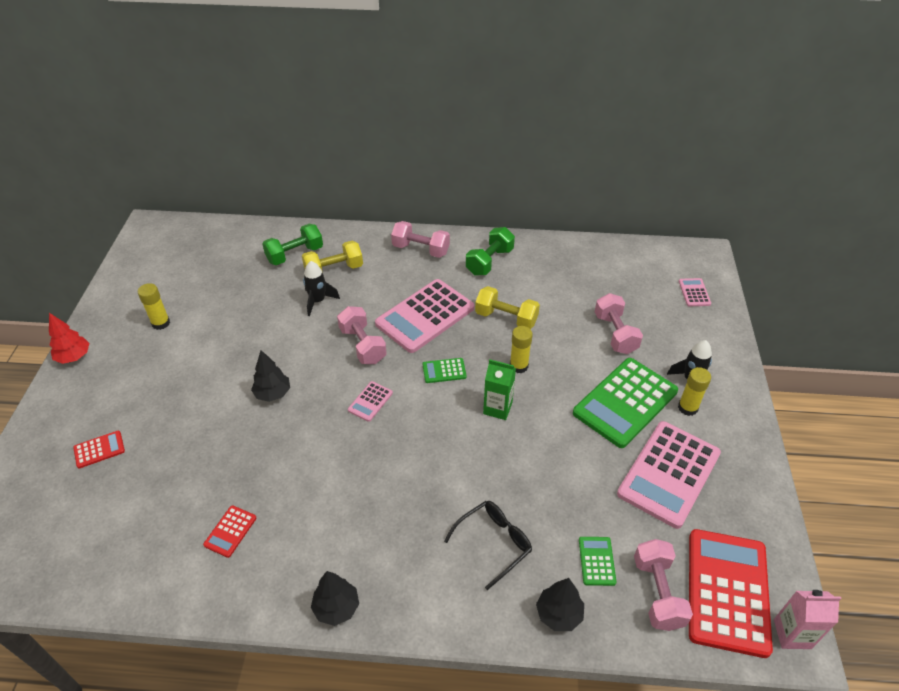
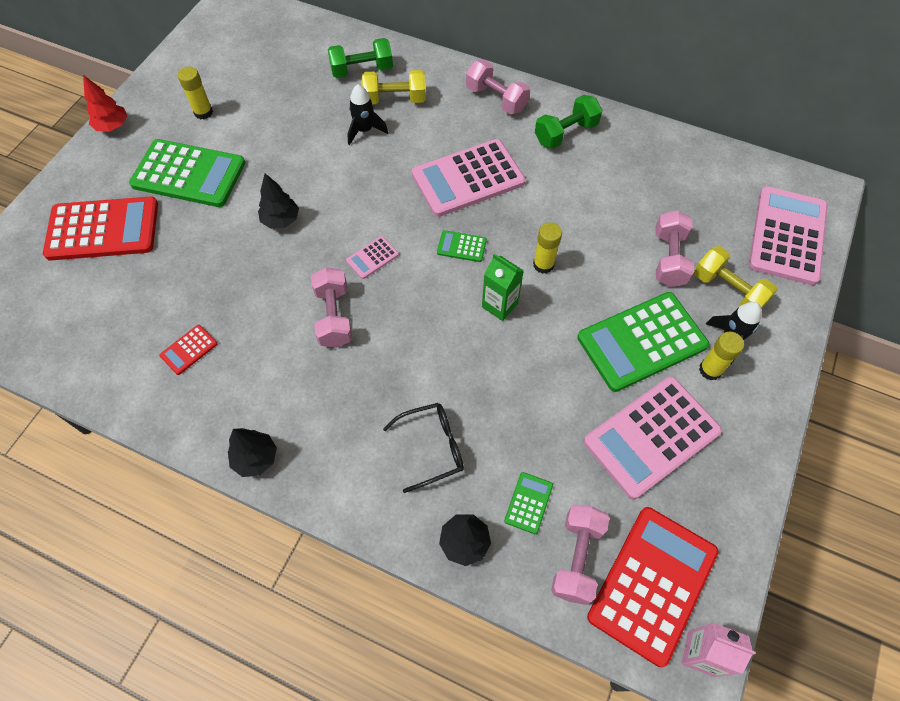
camera: 20 degrees right, 15 degrees up
(99, 449) = (103, 229): red calculator -> red calculator, size x2.29
(167, 378) = (189, 174): none -> green calculator
(363, 345) = (390, 193): pink dumbbell -> pink dumbbell (334, 316)
(506, 318) = (554, 206): yellow dumbbell -> yellow dumbbell (728, 290)
(694, 292) = (787, 236): pink calculator -> pink calculator, size x2.29

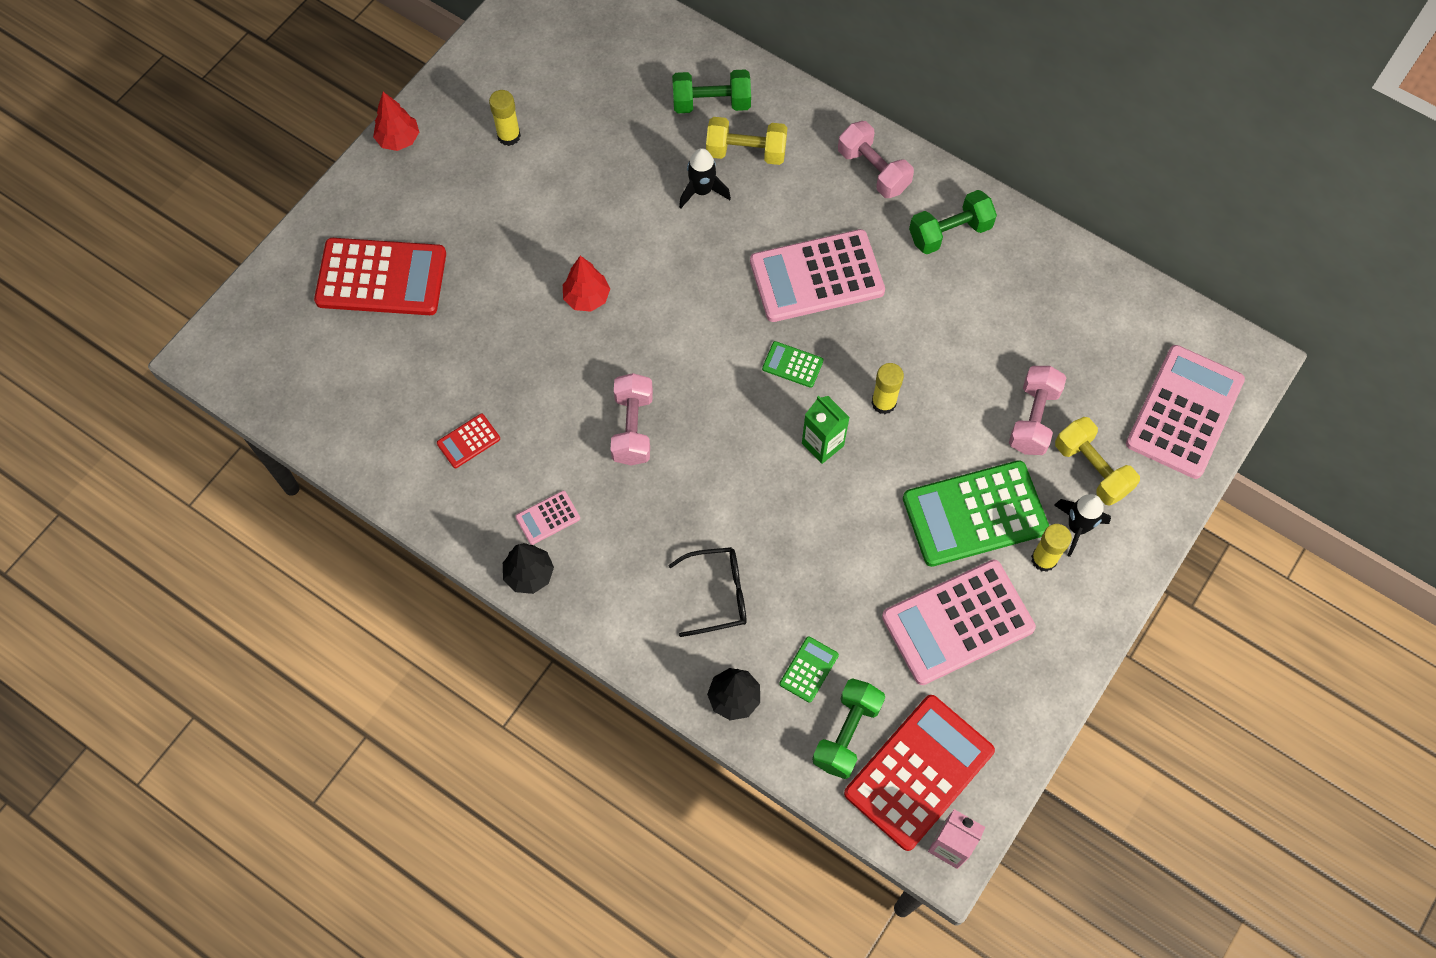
camera: 10 degrees right, 5 degrees up
(189, 174) = (485, 219): green calculator -> none
(281, 220) = (587, 298): black tree -> red tree
(372, 258) = (686, 362): pink calculator -> pink calculator (548, 518)
(576, 558) = (846, 733): pink dumbbell -> green dumbbell

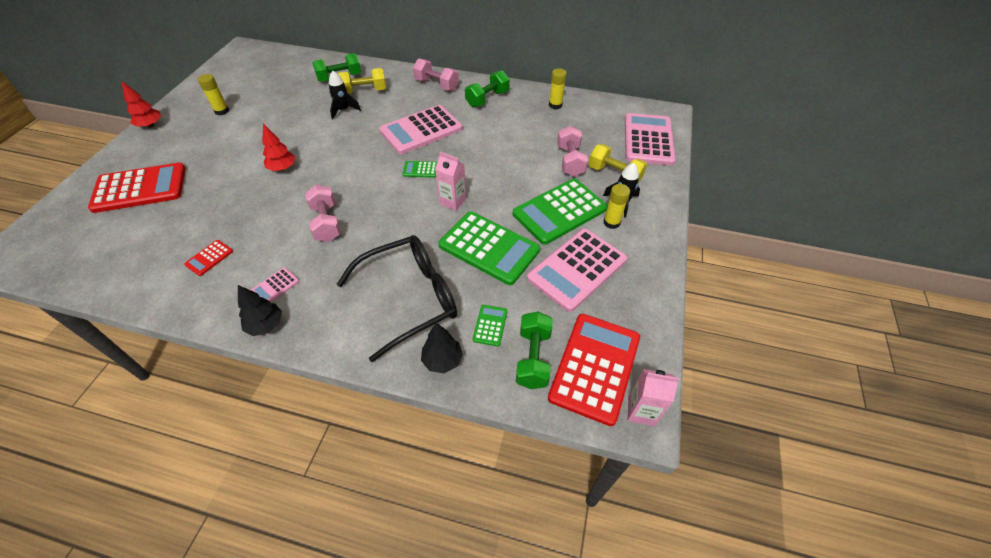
camera: 20 degrees left, 15 degrees down
(718, 594) = (410, 298): black glasses -> black glasses, size x1.81
(822, 444) = (452, 201): green carton -> pink carton
(848, 546) = (489, 248): none -> green calculator
(883, 403) = (481, 174): yellow glue stick -> yellow glue stick (555, 105)

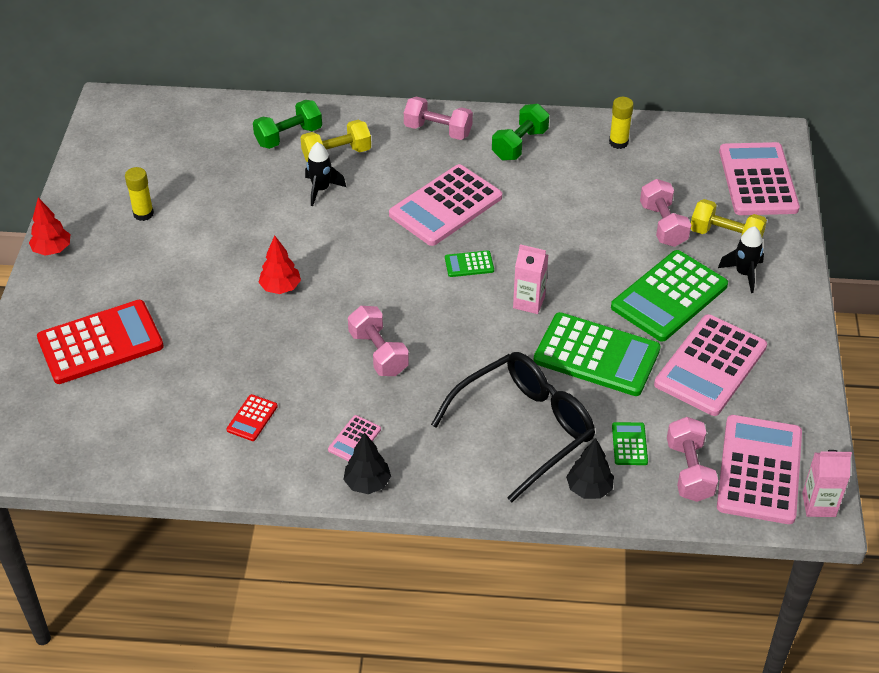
camera: 10 degrees left, 5 degrees down
(533, 358) = (689, 471): green dumbbell -> pink dumbbell
(595, 367) = (759, 470): red calculator -> pink calculator
(611, 222) = (737, 302): yellow glue stick -> none

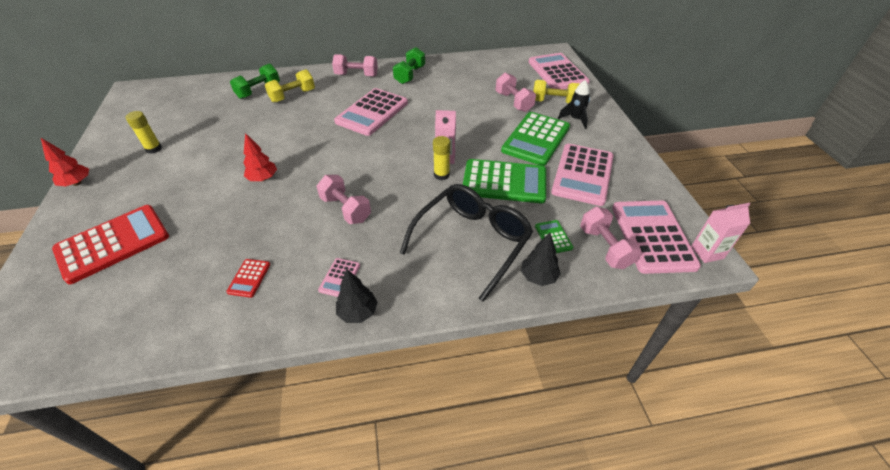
camera: 15 degrees left, 0 degrees up
(321, 189) = (285, 116): black rocket -> none
(469, 264) = (397, 142): green calculator -> none
(618, 142) = (469, 66): yellow glue stick -> yellow glue stick (441, 175)

